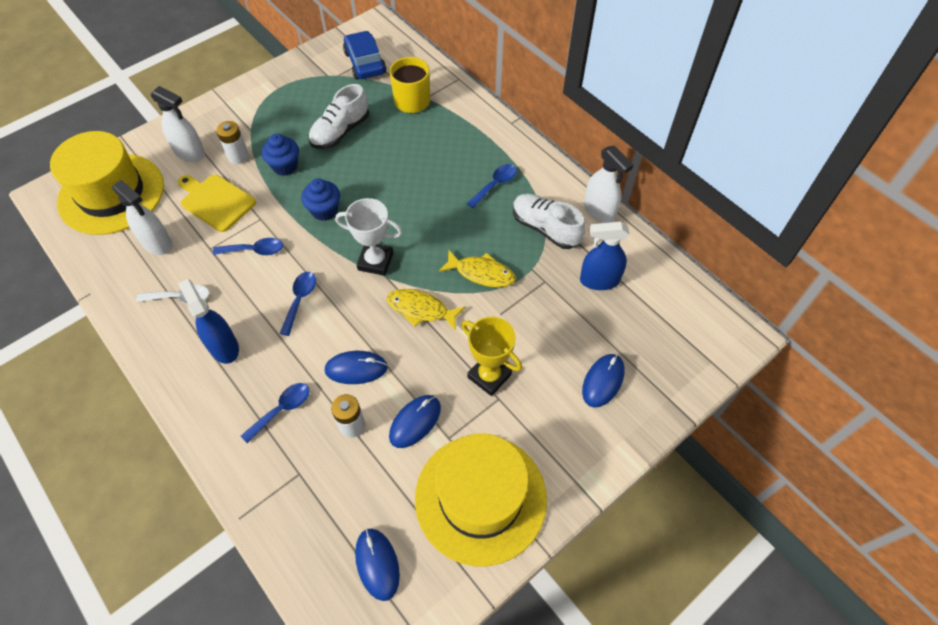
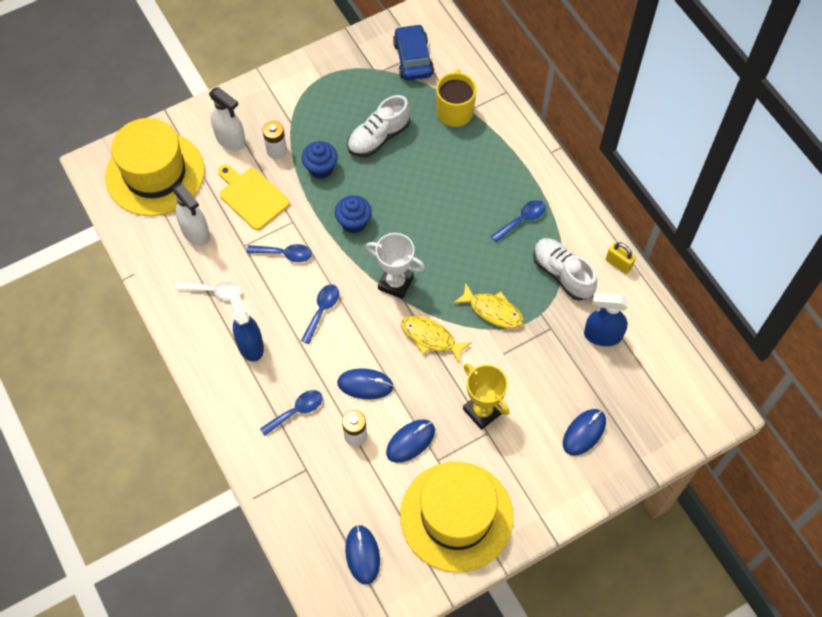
camera: 10 degrees right, 5 degrees up
(599, 211) = (618, 264): white spray bottle -> yellow padlock

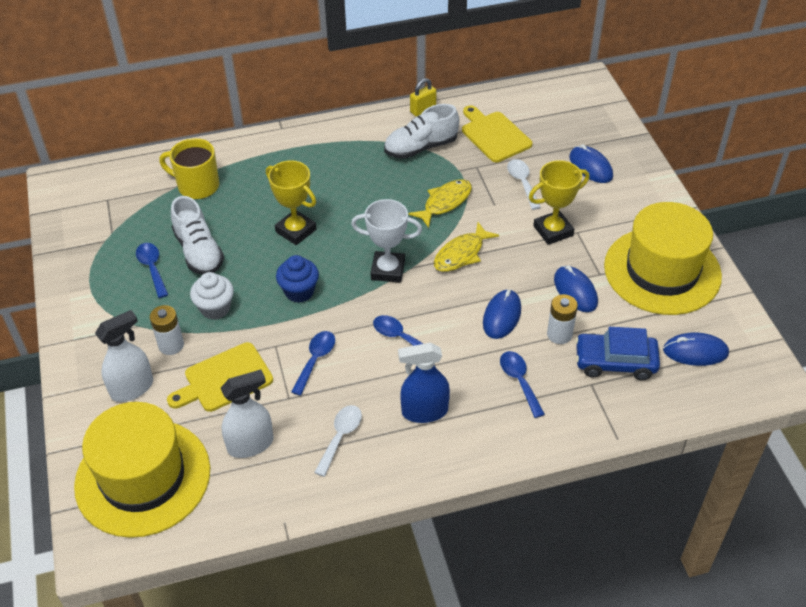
camera: 75 degrees left, 15 degrees down
(321, 168) = (215, 308): blue cupcake -> white cupcake
(395, 283) = (388, 270): white trophy -> white trophy turned 60 degrees clockwise
(413, 59) = (111, 206): blue car -> blue car (615, 362)
(423, 200) = (296, 230): none -> yellow trophy
(522, 220) = (350, 162): blue spoon -> blue spoon (152, 268)
(541, 373) = (522, 182): none -> white spoon
(602, 335) = (494, 135): blue spray bottle -> yellow cutting board

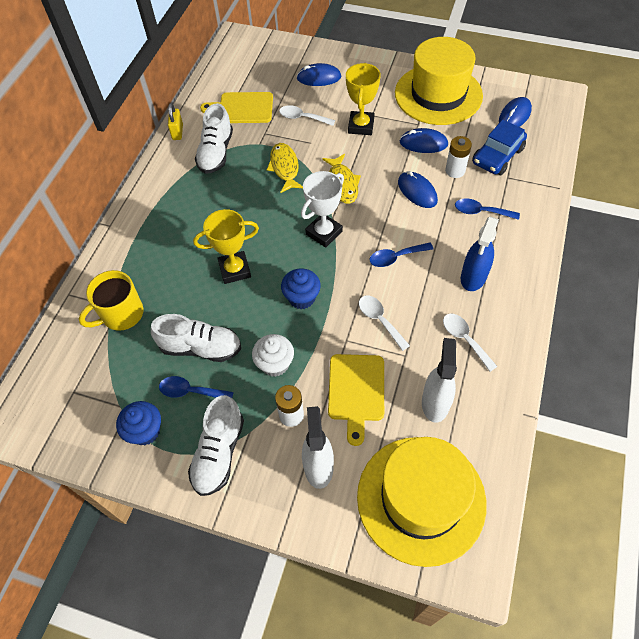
camera: 55 degrees left, 10 degrees up
(98, 260) = (145, 431): none -> blue cupcake
(106, 316) = (219, 453): none -> white shoe
(315, 360) = (379, 320): blue spoon -> white spoon

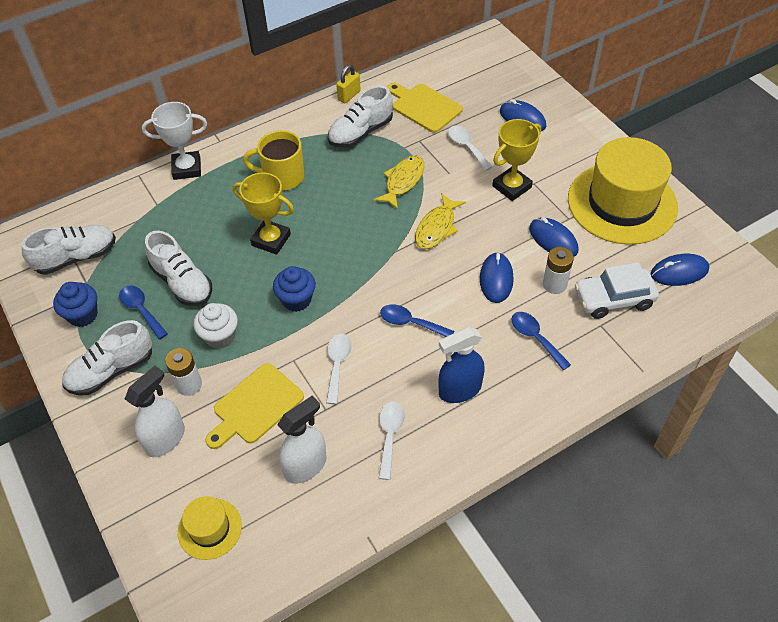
camera: 40 degrees right, 5 degrees down
(87, 393) = (76, 257): none -> white shoe
(121, 314) = (156, 216): yellow mug -> yellow mug (282, 177)
(324, 233) = (374, 259): white trophy -> white trophy (187, 168)
(421, 499) = (209, 528): yellow hat -> yellow hat, size x0.46
(497, 156) = (613, 299): blue car -> white car

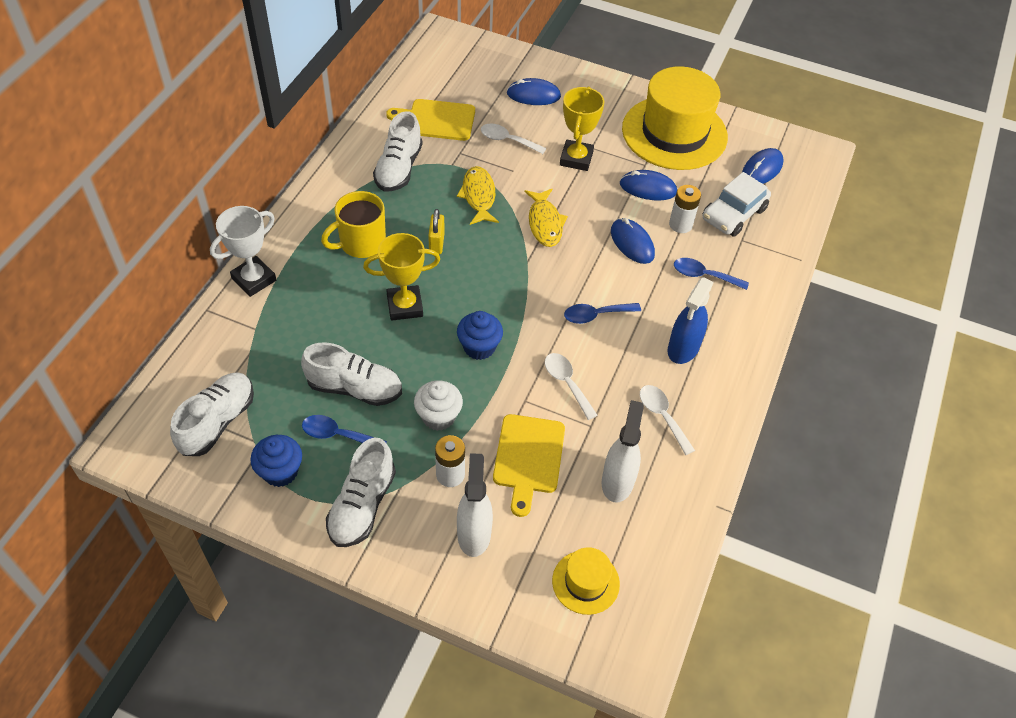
camera: 40 degrees left, 0 degrees up
(349, 96) = (355, 139): yellow padlock -> yellow padlock (436, 243)

